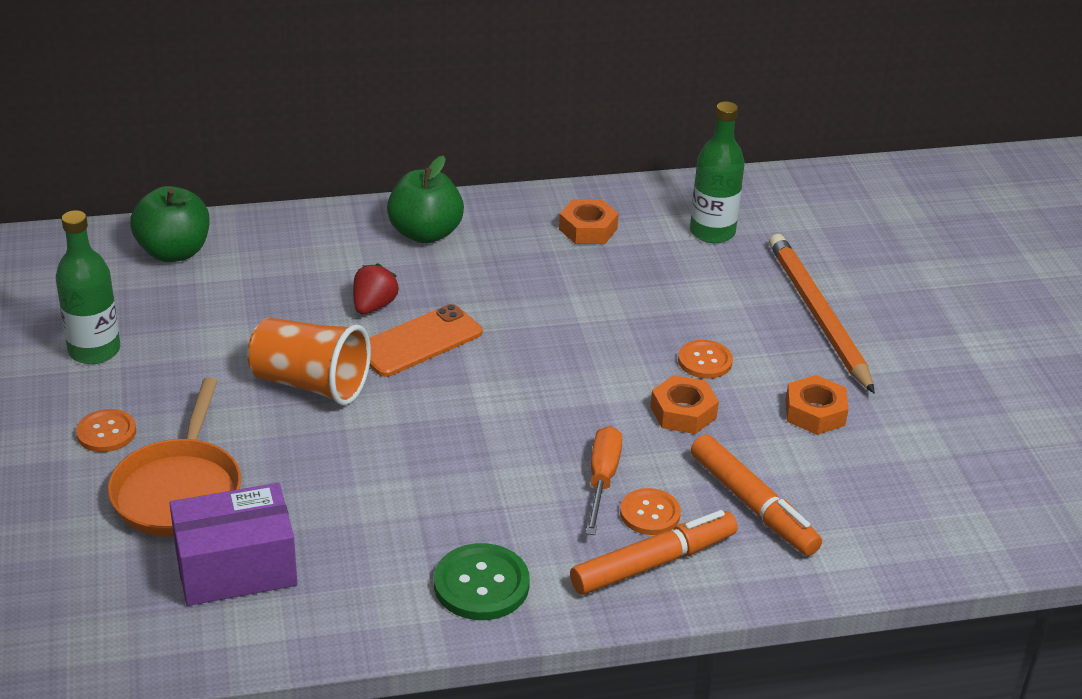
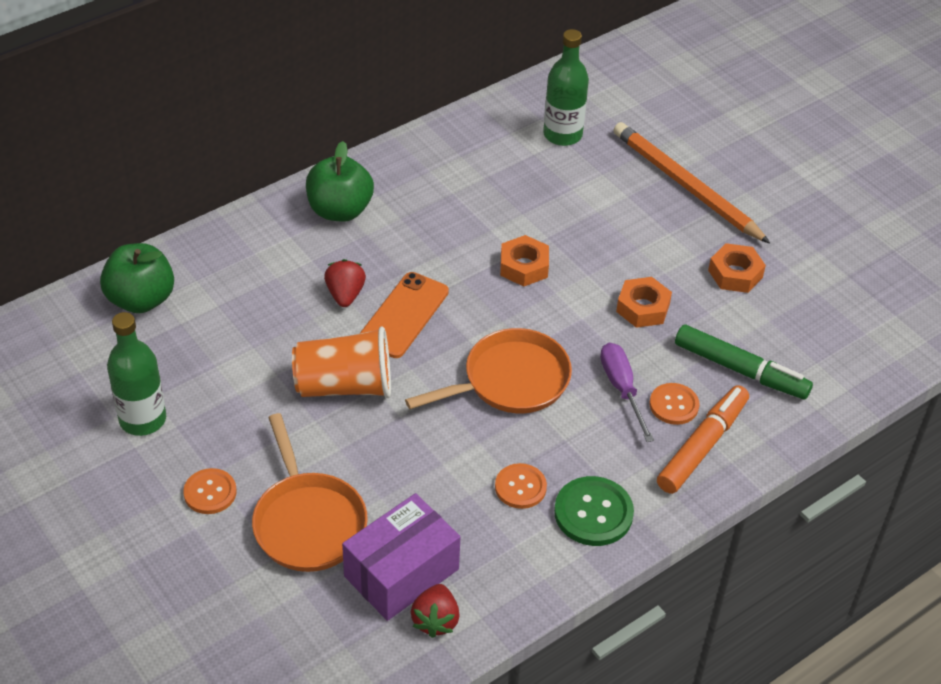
camera: 25 degrees left, 10 degrees up
(236, 624) = (435, 620): none -> red strawberry
(485, 433) = (510, 381): none -> orange pan
(588, 229) = (466, 163): orange nut -> orange nut (524, 266)
(602, 479) = (622, 389): orange screwdriver -> purple screwdriver
(705, 361) = (630, 256): orange button -> orange button (520, 487)
(753, 505) = (740, 370): orange marker -> green marker

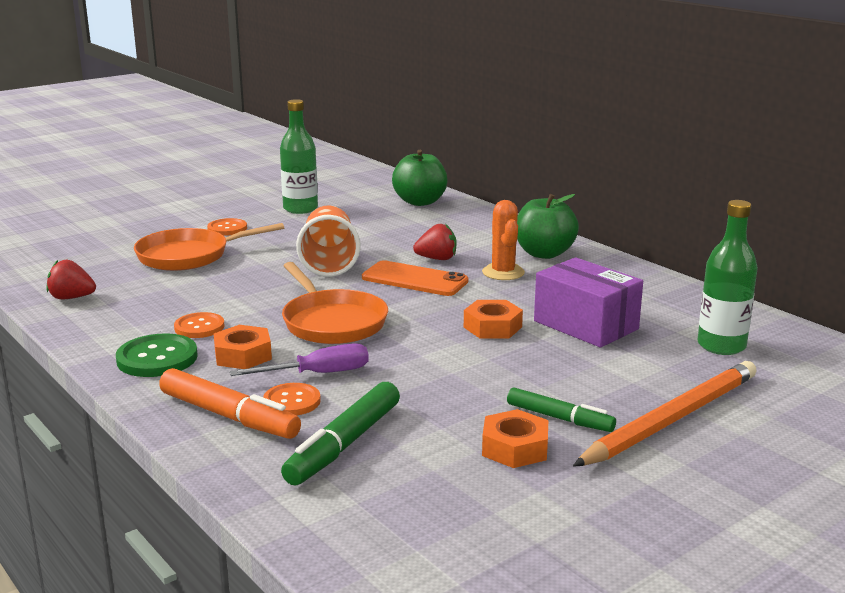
camera: 90 degrees right, 25 degrees down
(390, 246) = (503, 272): none -> orange cactus
(401, 572) = (125, 286): purple box -> purple box (585, 325)
(643, 308) = (442, 387): orange nut -> orange nut (243, 355)
(689, 245) = (559, 418): none -> green marker

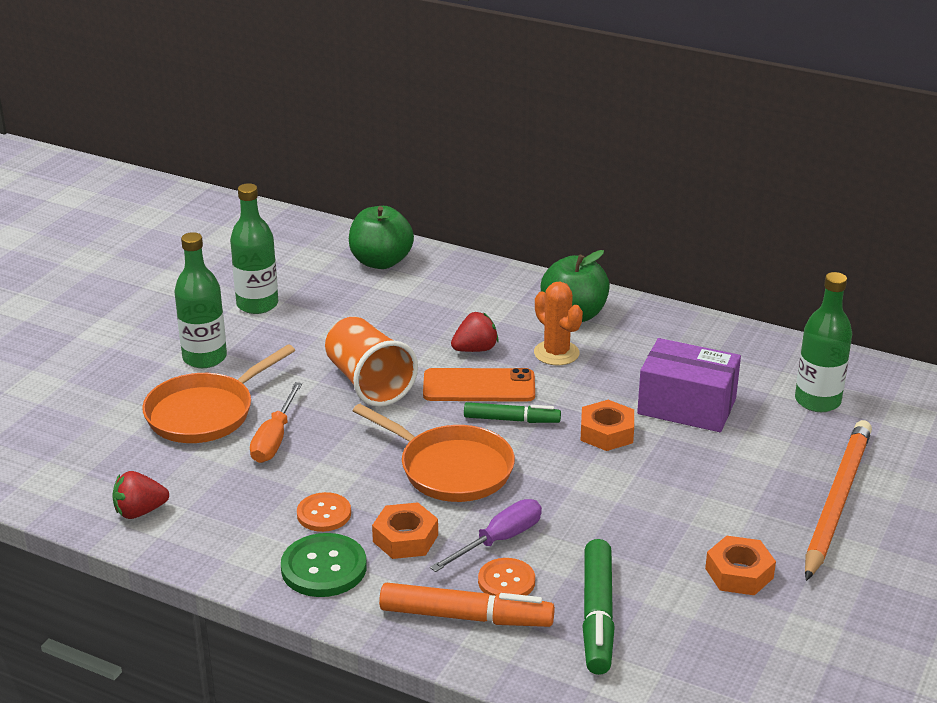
camera: 25 degrees left, 10 degrees up
(219, 279) = (274, 439): none -> orange screwdriver
(227, 228) = (204, 358): orange button -> green bottle
(559, 418) = (749, 528): green marker -> green marker (511, 420)

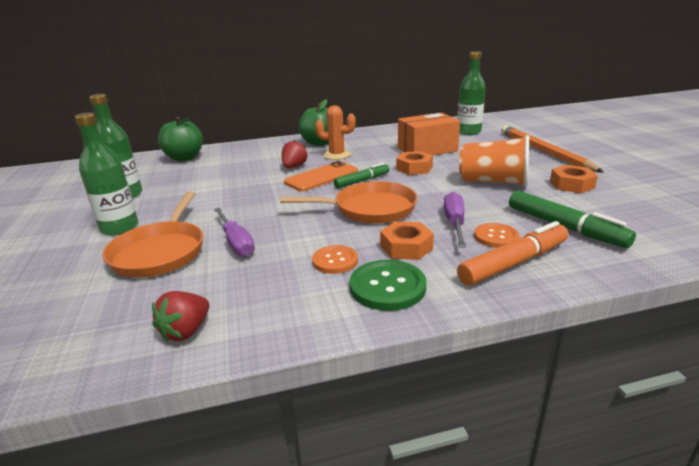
camera: 40 degrees left, 5 degrees down
(274, 439) = (236, 242): orange screwdriver -> purple screwdriver
(368, 383) = (256, 197): orange cup -> orange cup (493, 182)
(686, 406) = (427, 149): purple box -> orange box

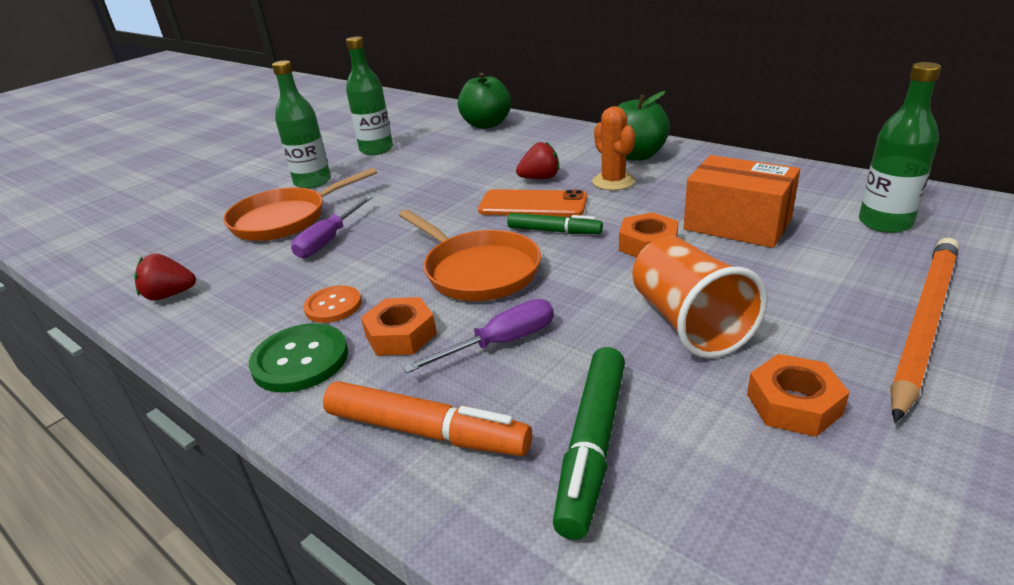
camera: 55 degrees right, 5 degrees up
(496, 237) = (491, 391): orange button -> none

